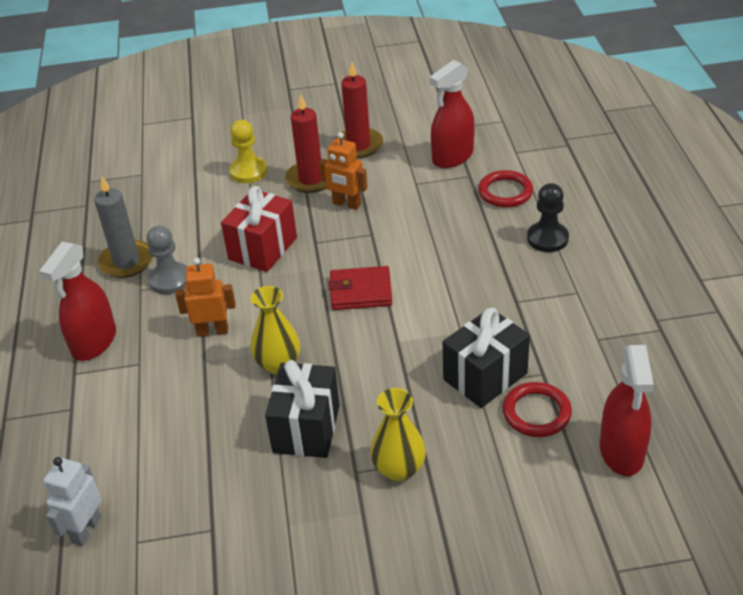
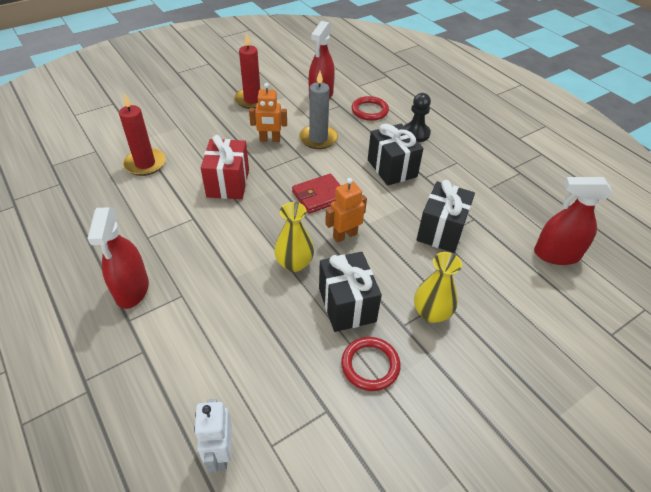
camera: 30 degrees left, 5 degrees up
(126, 262) = (122, 218): grey candle -> grey candle (318, 139)
(170, 280) = (168, 223): grey pawn -> none
(212, 331) = (227, 253): orange robot -> orange robot (345, 235)
(248, 171) = (182, 132): yellow pawn -> none
(311, 179) = (233, 128): red candle -> red candle (145, 164)
(479, 279) = (392, 168): none -> black gift
(536, 413) = (489, 245): red ring -> red ring (370, 365)
(621, 451) = (556, 254): red spray bottle -> red spray bottle turned 120 degrees clockwise

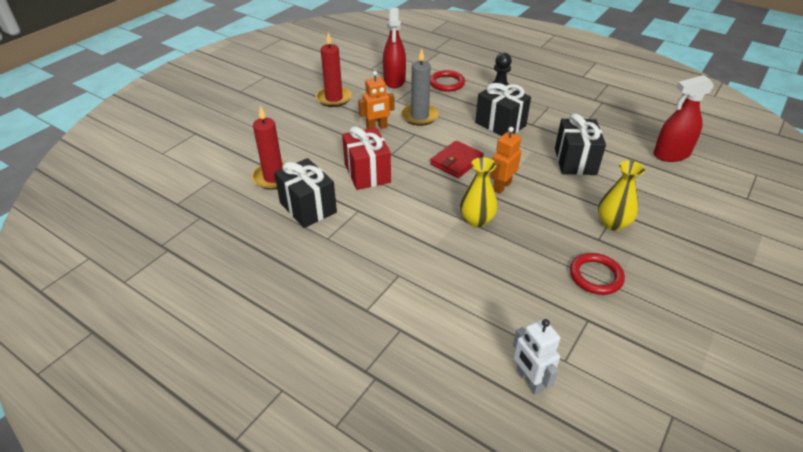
camera: 20 degrees left, 5 degrees down
(132, 289) = (349, 284): red spray bottle -> none
(347, 305) = (544, 238): black gift -> black gift (308, 207)

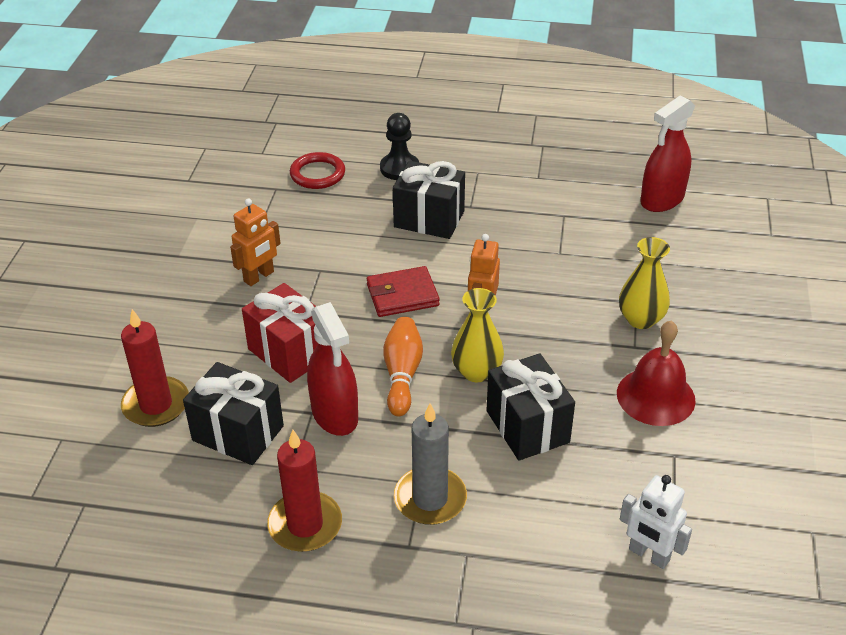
camera: 25 degrees left, 0 degrees up
(334, 98) = (163, 247): red candle -> red candle (305, 524)
(394, 80) = (237, 191): red spray bottle -> red spray bottle (335, 414)
(419, 116) = (310, 240): grey candle -> grey candle (430, 499)
(427, 206) = (402, 374): none -> orange bowling pin
(456, 162) = (402, 295): red wallet -> red wallet turned 60 degrees clockwise
(575, 161) = (553, 246): black gift -> black gift (527, 426)
(596, 276) = (655, 396): red ring -> red bell

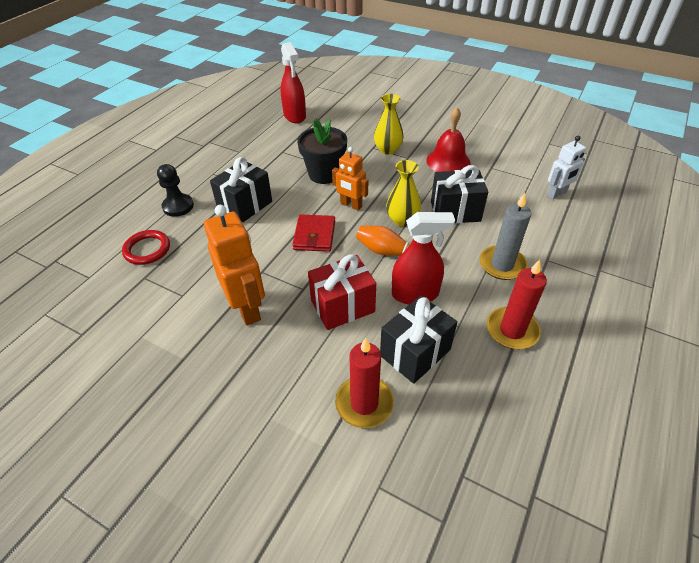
camera: 70 degrees left, 5 degrees up
(259, 277) = (247, 308): orange robot -> orange robot, size x1.63
(536, 269) = (324, 174): none -> black flower pot

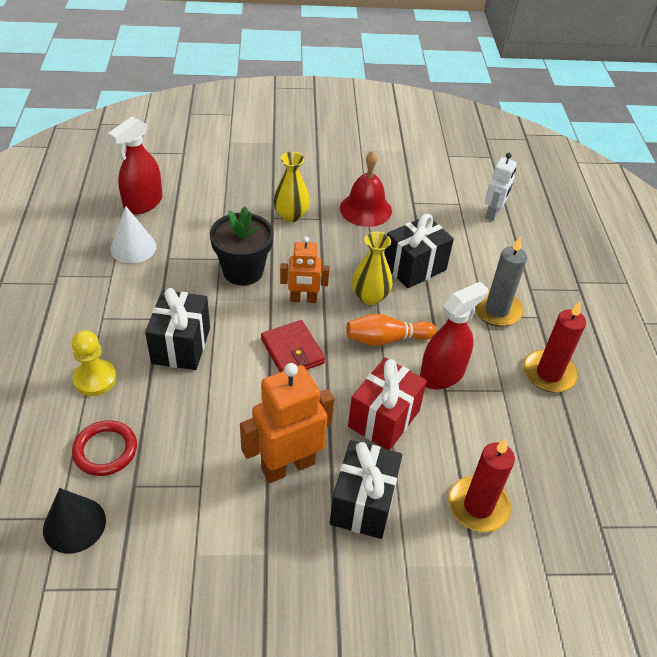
camera: 35 degrees left, 0 degrees up
(93, 285) = (74, 524): none -> black cone
(178, 206) = (95, 379): black pawn -> yellow pawn
(247, 308) = (288, 466): orange robot -> orange robot turned 60 degrees counterclockwise
(266, 139) = (133, 247): none -> white cone
(294, 116) = (143, 203): red spray bottle -> red spray bottle turned 90 degrees clockwise
(415, 352) = (485, 434): black gift -> black gift (363, 503)

